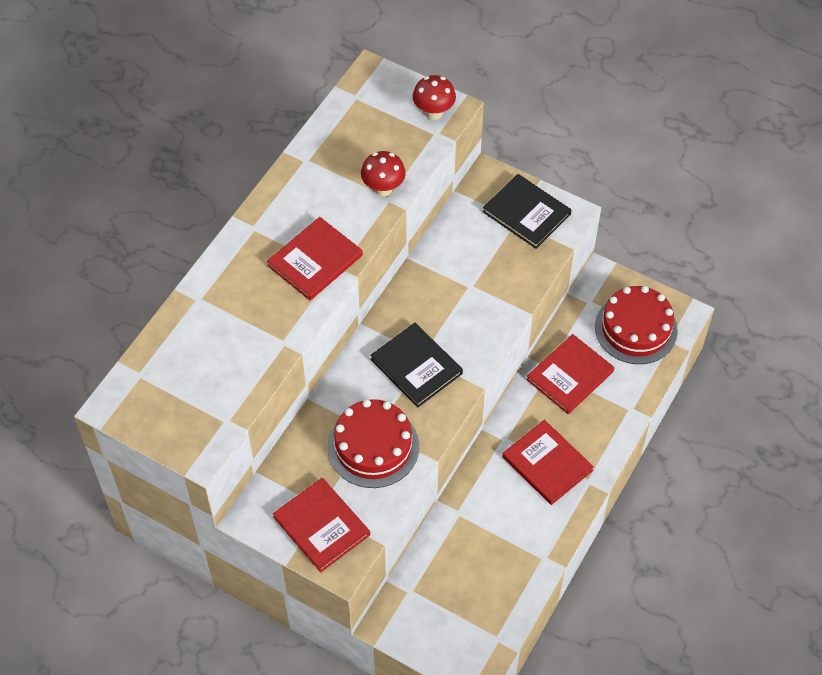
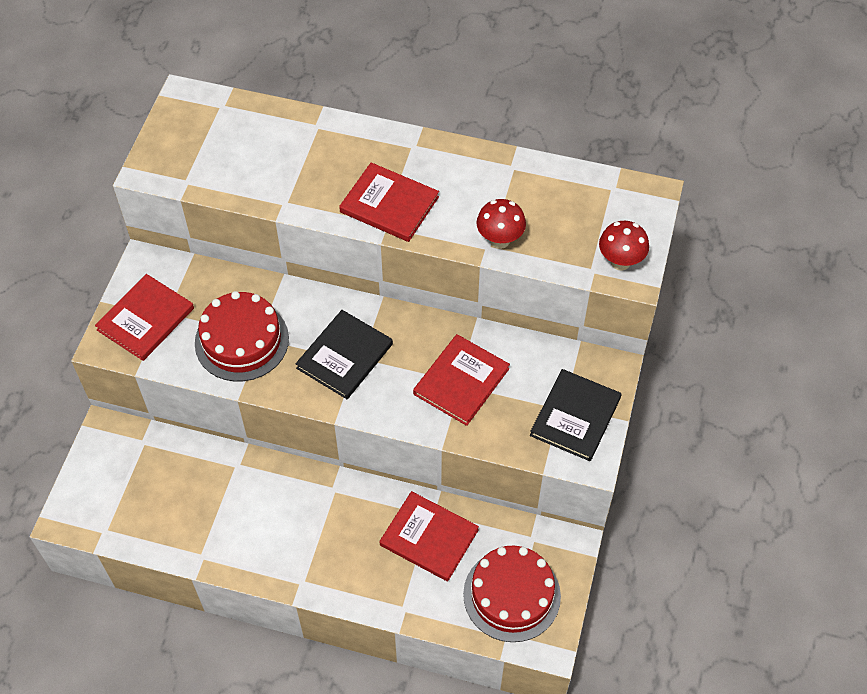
camera: 75 degrees right, 0 degrees up
(547, 463) = (313, 537): red book -> red book (461, 381)

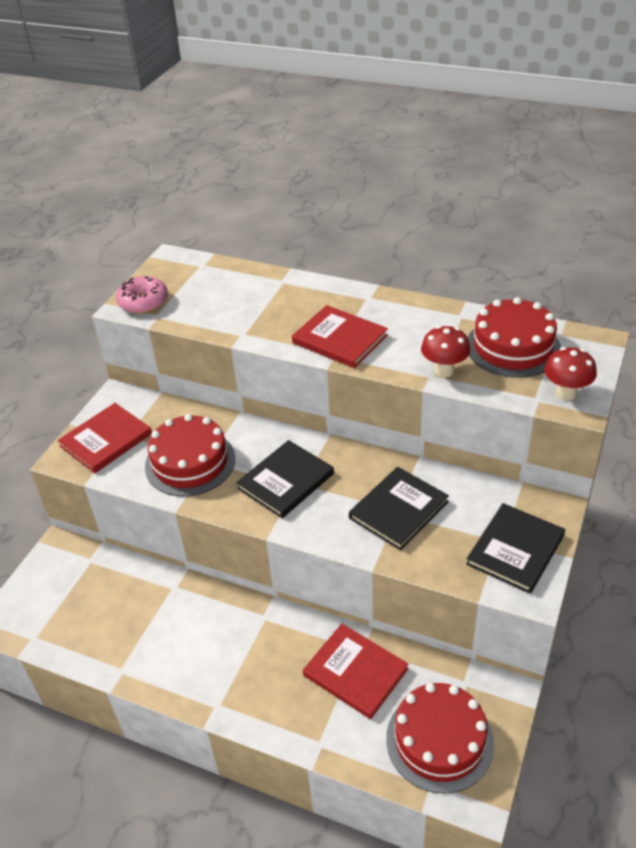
camera: 10 degrees right, 15 degrees down
(166, 163) = (143, 302): none -> pink donut
(461, 381) = (398, 510): red book -> black book
(567, 206) = (513, 347): none -> red cake

